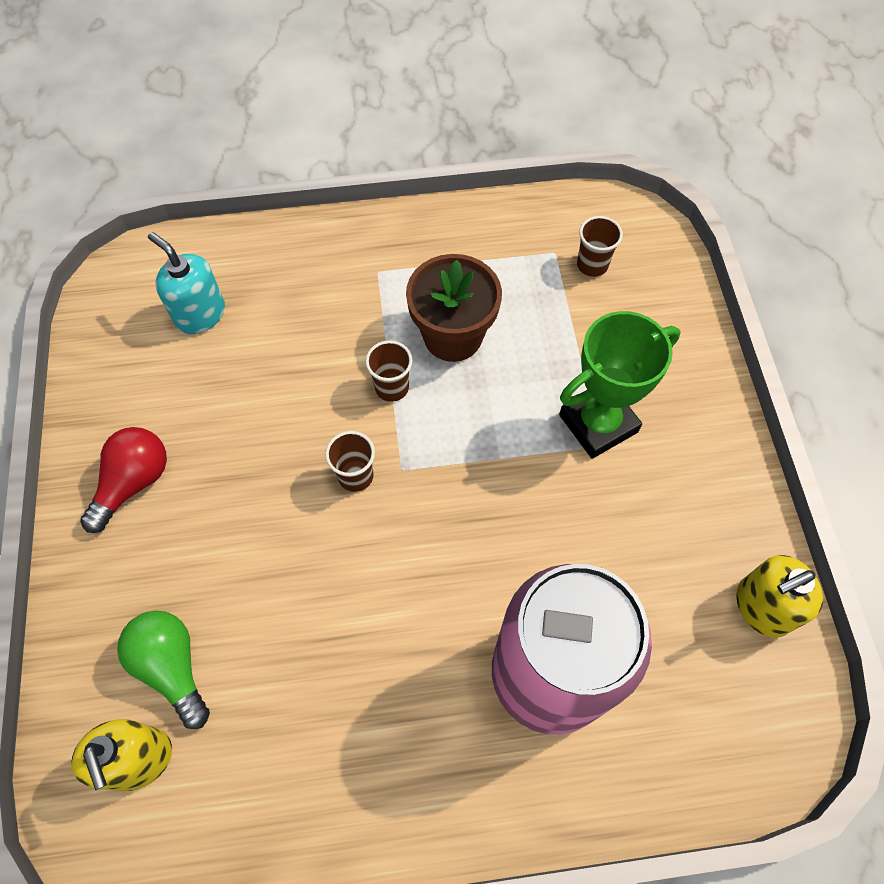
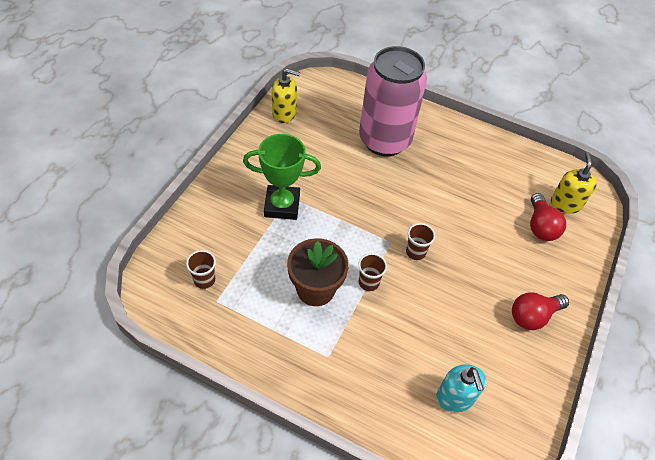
camera: 150 degrees left, 10 degrees down
(172, 667) = (540, 226): green light bulb -> red light bulb

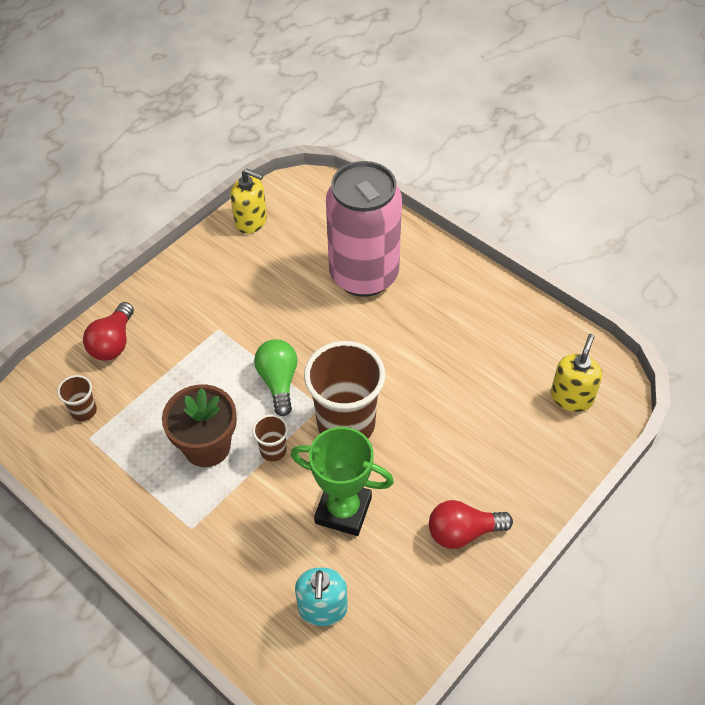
camera: 20 degrees right, 0 degrees up
(282, 205) = (205, 338): green trophy -> green trophy (343, 510)
(352, 229) = (278, 382): none -> green light bulb
(415, 252) = (346, 424): brown cup -> brown cup, size x2.23
(540, 226) = (523, 420): red light bulb -> red light bulb (113, 342)

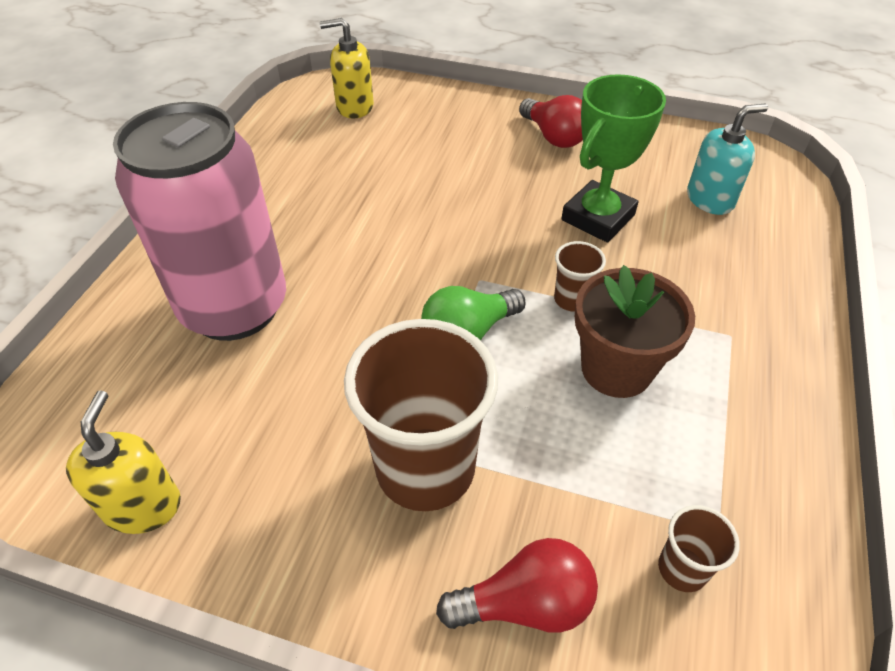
camera: 115 degrees left, 5 degrees down
(343, 510) = (598, 217): green trophy -> green trophy turned 45 degrees clockwise
(346, 424) = (490, 249): brown cup -> brown cup (425, 469)

